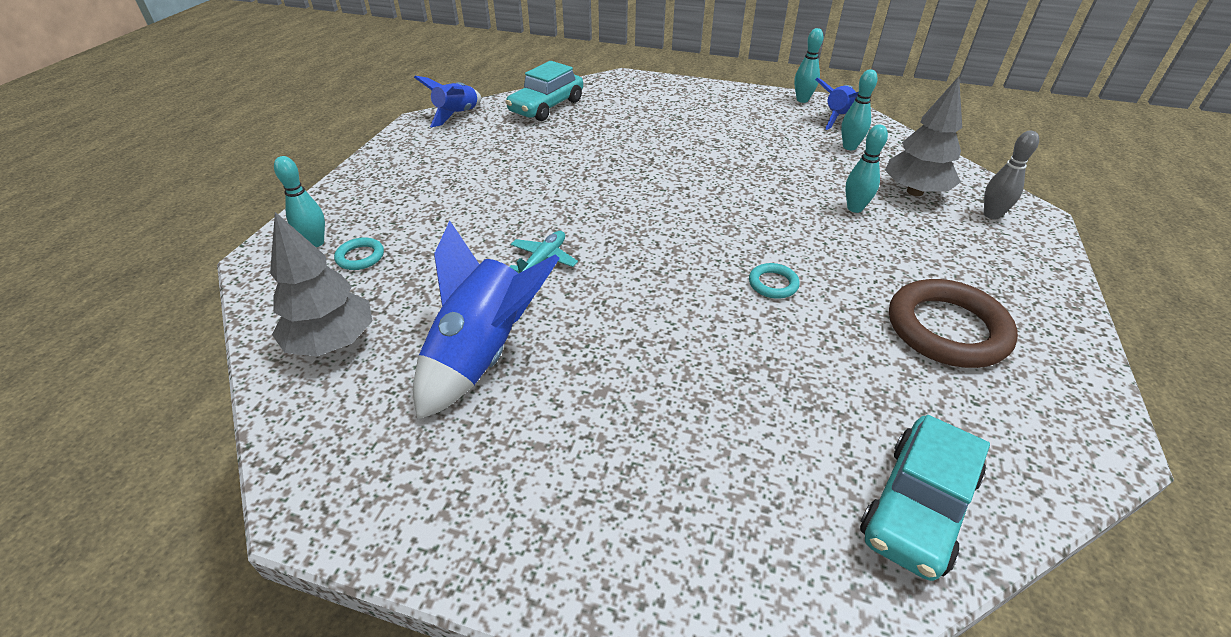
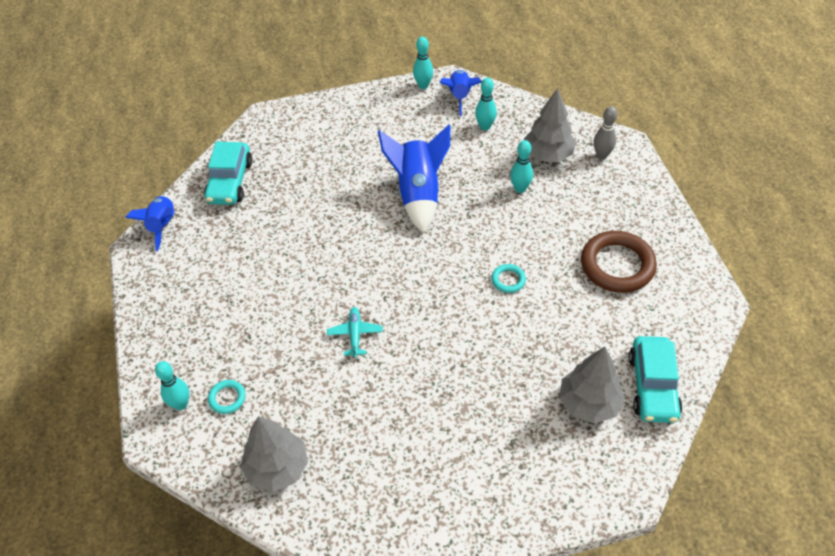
camera: 30 degrees left, 10 degrees up
(483, 355) = (378, 424): blue rocket -> blue rocket (418, 194)
(789, 475) = (588, 403): none -> grey tree

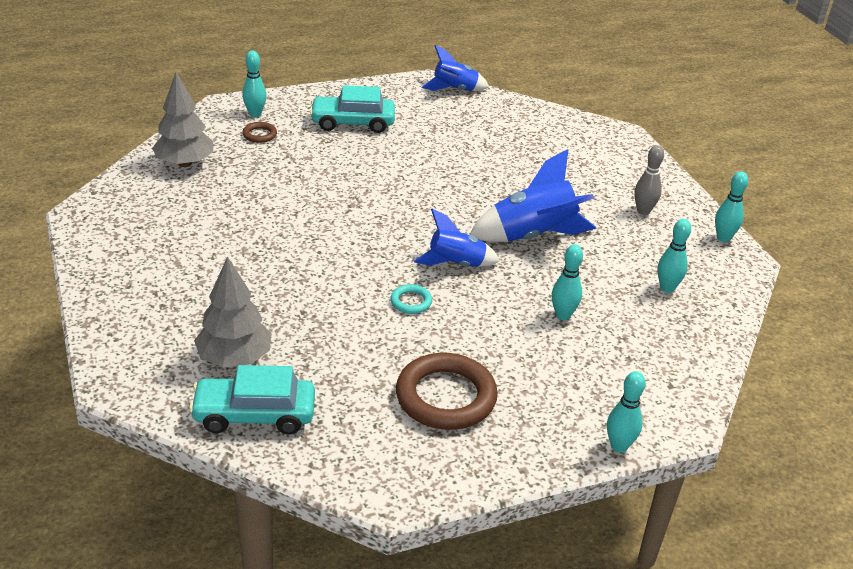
camera: 80 degrees right, 15 degrees down
(227, 398) = (259, 135): turquoise ring -> brown ring
(230, 181) = (520, 119): turquoise car -> turquoise car (352, 123)
(355, 334) = (330, 199): turquoise plane -> none
(459, 96) = (716, 267): blue rocket -> blue rocket (456, 264)
(548, 154) = (633, 343): grey tree -> none
(601, 155) = (649, 395): grey bowling pin -> grey bowling pin (643, 211)
(651, 178) = (619, 446): none -> turquoise bowling pin

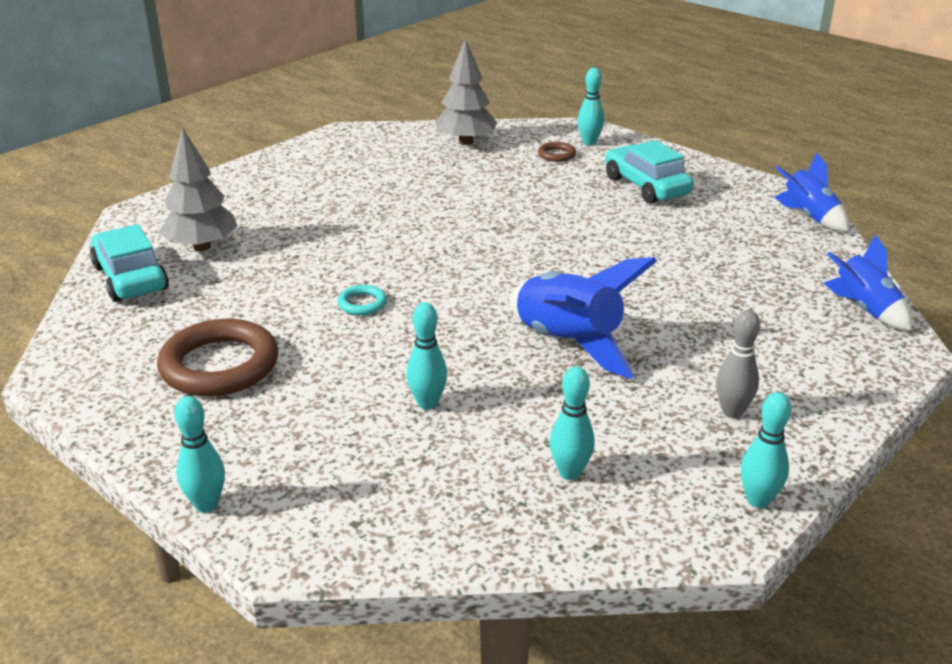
camera: 65 degrees right, 5 degrees down
(456, 264) = (456, 310): blue rocket -> blue rocket (864, 309)

